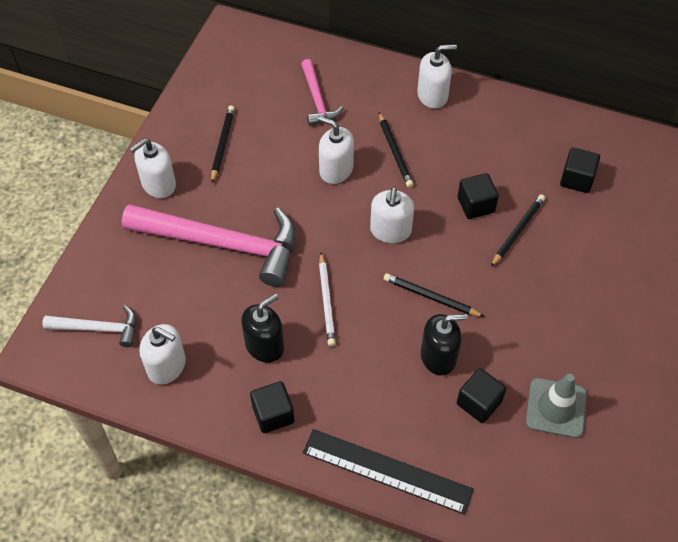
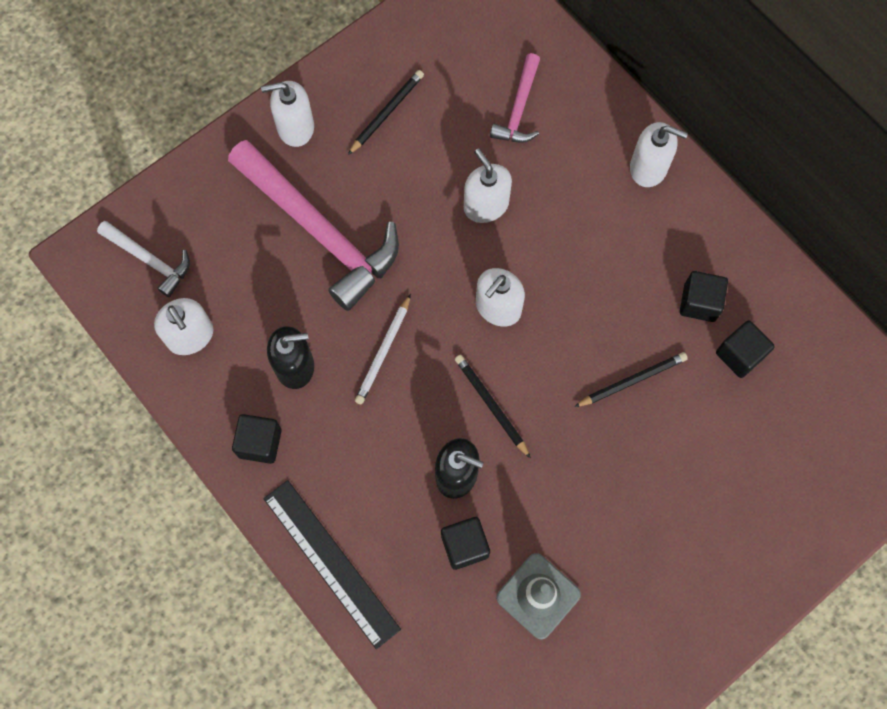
camera: 30 degrees right, 15 degrees up
(395, 152) = (562, 216): black pencil -> none
(475, 205) = (607, 326): black cube -> black cube (699, 303)

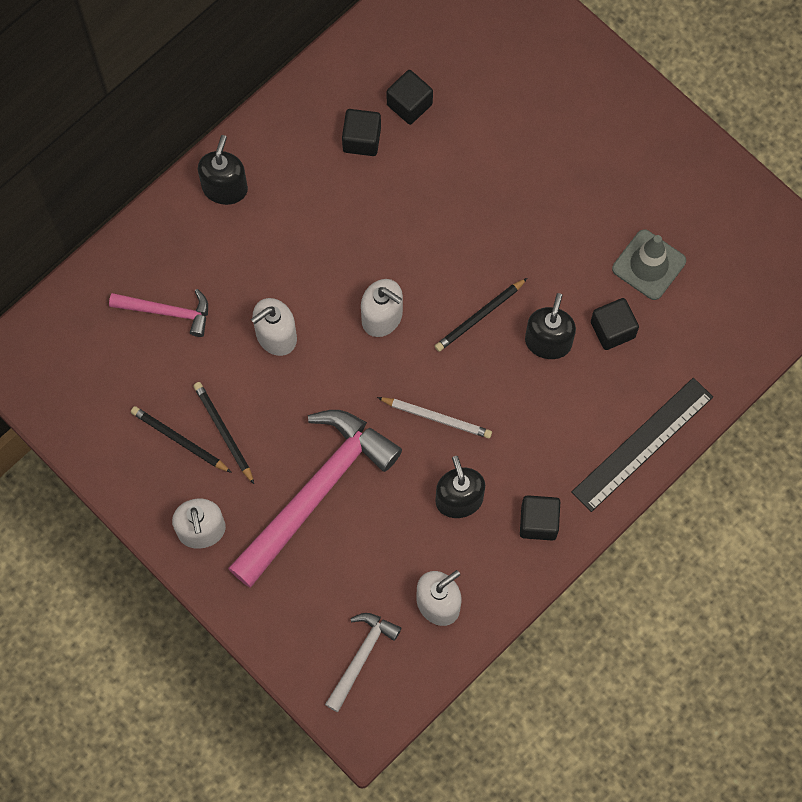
camera: 95 degrees left, 0 degrees up
(632, 381) = (443, 195): black pencil -> black pencil (224, 432)
(648, 167) = (225, 188): white soap dispenser -> black soap dispenser

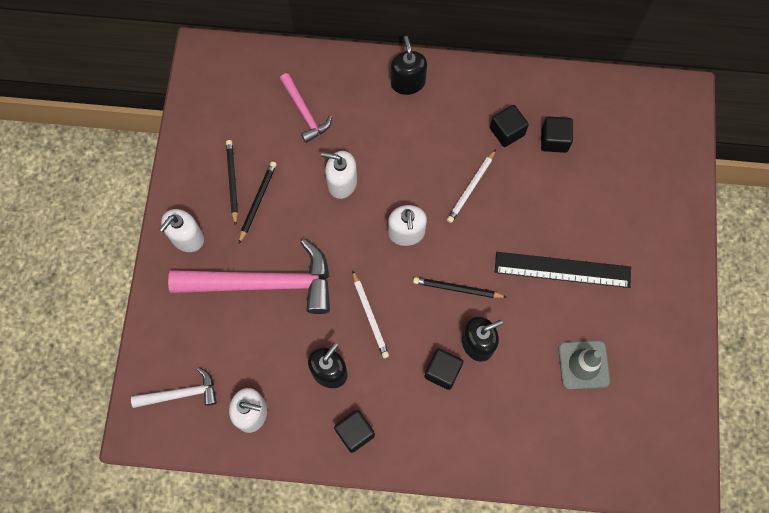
camera: 50 degrees right, 0 degrees up
(225, 188) = (408, 82): black soap dispenser -> black soap dispenser turned 75 degrees counterclockwise
(389, 220) = (471, 187): none -> white pencil
(612, 329) = (520, 377): black cube -> black cube (442, 371)
(642, 444) = (461, 458): black ruler -> black ruler (562, 270)

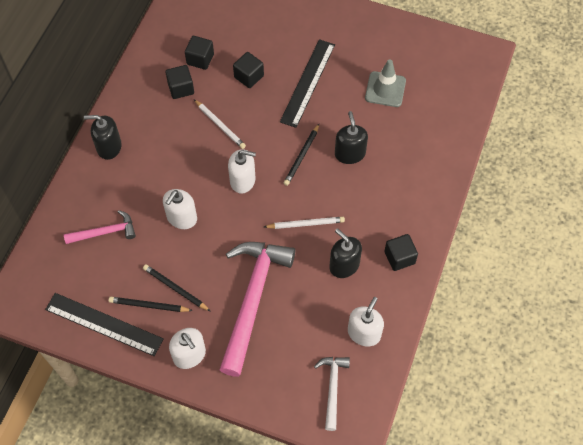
camera: 75 degrees left, 10 degrees down
(202, 145) = (104, 324): none -> black ruler
(442, 371) = (366, 183): black cube -> black cube (249, 76)

